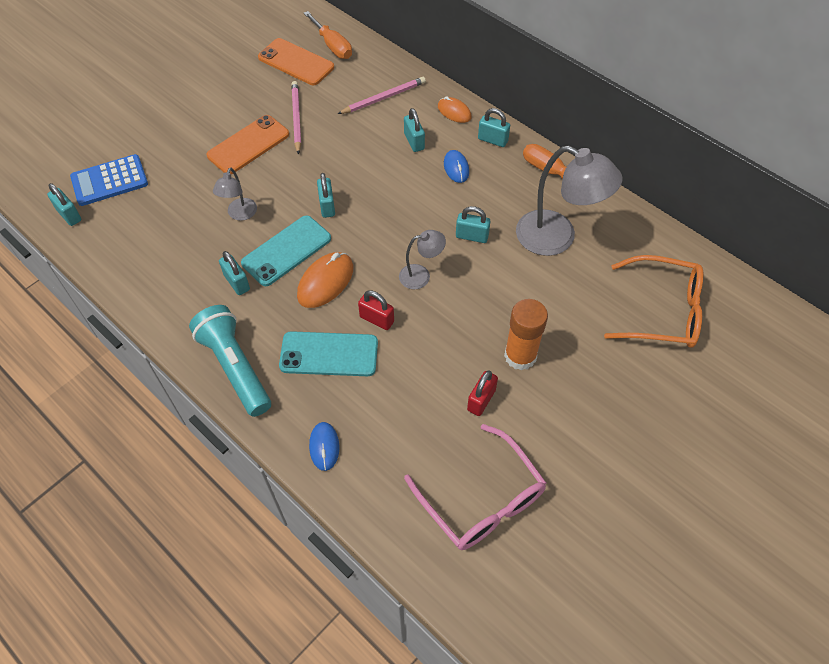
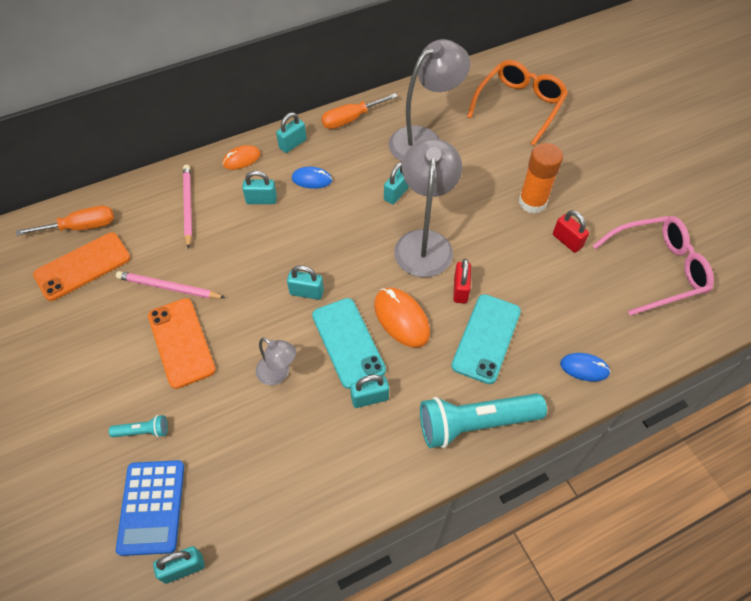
camera: 70 degrees left, 0 degrees up
(166, 153) = (143, 431): none -> turquoise flashlight
(377, 319) = (460, 290): red padlock -> red padlock turned 45 degrees counterclockwise
(421, 275) = (424, 242): grey lamp -> grey lamp, size x1.96

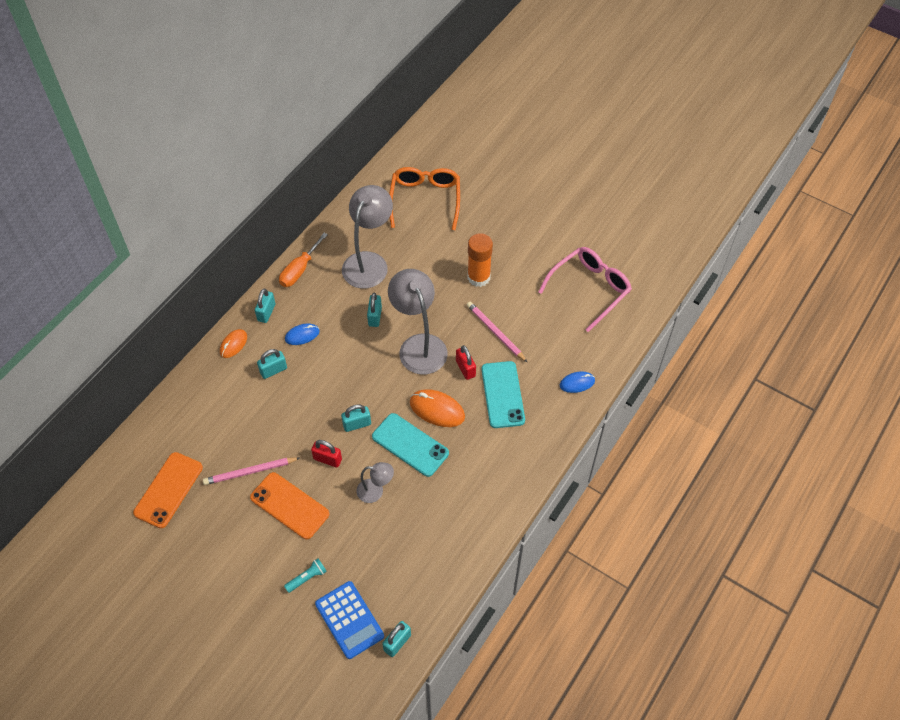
camera: 30 degrees left, 0 degrees up
(81, 227) = (142, 461): orange screwdriver -> none
(188, 206) = (217, 403): pink pencil -> pink pencil (495, 332)
(369, 398) = (449, 475): turquoise padlock -> none
(475, 423) = (527, 455): turquoise flashlight -> none
(567, 241) = (519, 296): red padlock -> red padlock (327, 459)

